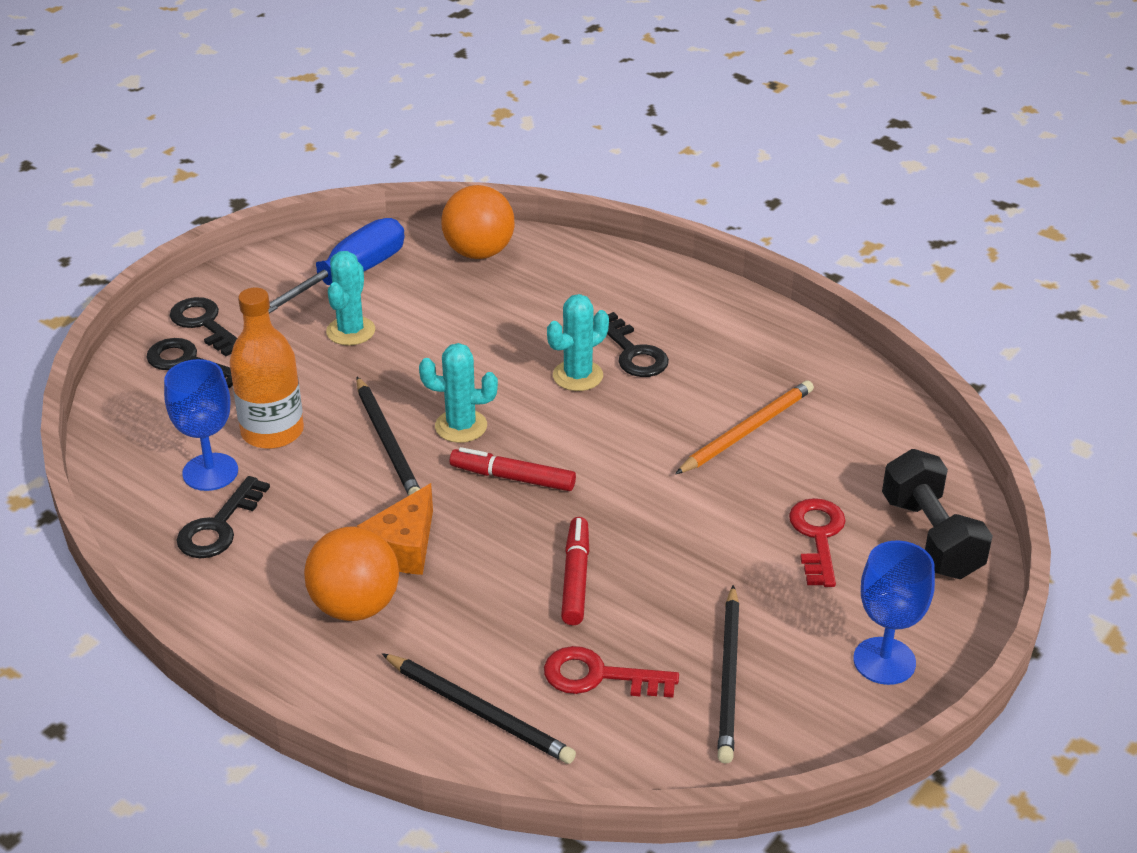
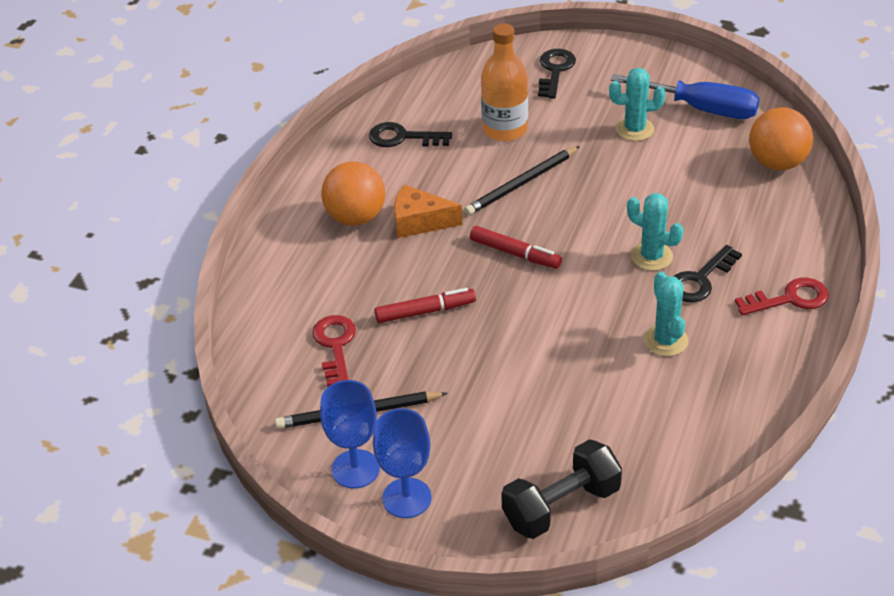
camera: 75 degrees right, 5 degrees up
(204, 324) = (600, 63): black key -> none
(210, 472) = (451, 117): blue goblet -> blue goblet (355, 469)
(461, 426) = (558, 213): turquoise cactus -> turquoise cactus (665, 340)
(479, 711) = (284, 298): black pencil -> none
(513, 478) = (515, 253): red marker -> red marker turned 120 degrees clockwise
(747, 430) = (638, 367): orange pencil -> none
(818, 537) = (529, 434): red key -> red key (789, 299)

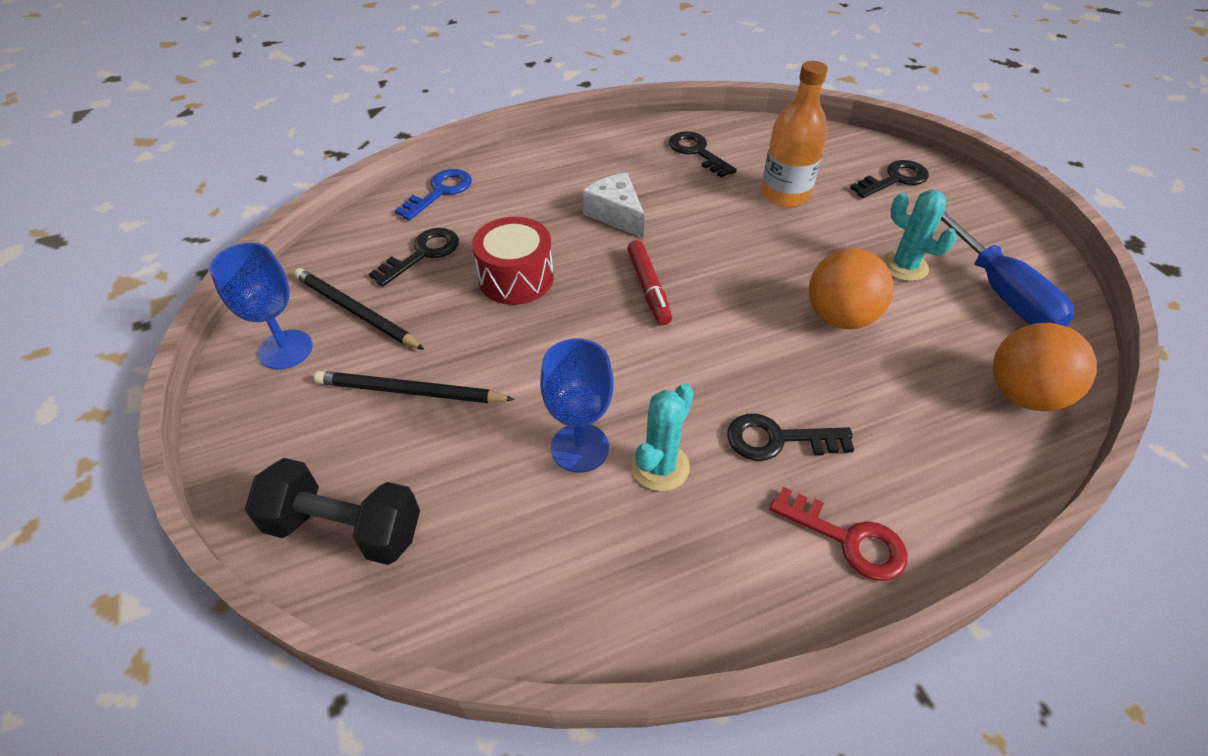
camera: 45 degrees right, 5 degrees up
(268, 299) = (440, 192): none -> blue key
(335, 346) = (422, 254): red key -> black key
(356, 217) = (579, 181): orange ball -> orange ball (840, 317)
(406, 498) = (273, 404): blue goblet -> blue goblet (579, 448)
(419, 222) = (616, 214): orange cheese -> white cheese
(425, 311) = (516, 278): red marker -> red drum
(521, 184) = (736, 241): black pencil -> black pencil (410, 392)
(651, 256) = (761, 381): turquoise cactus -> none

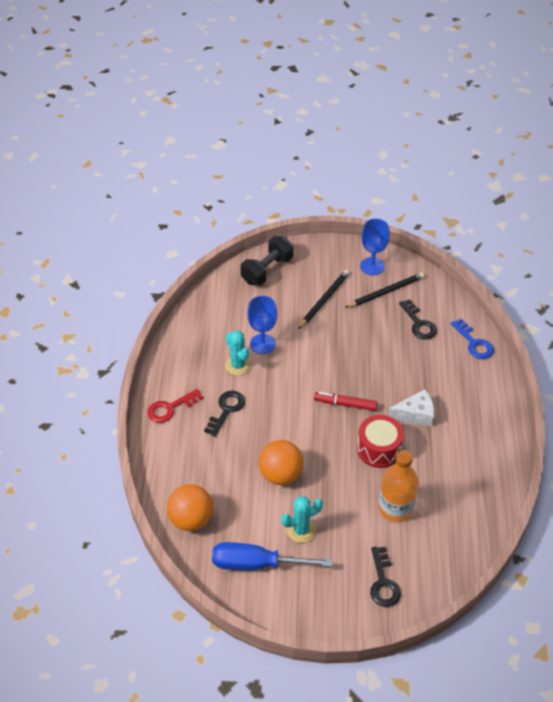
camera: 115 degrees right, 0 degrees up
(516, 278) = (380, 354): red drum -> red drum (379, 449)
(697, 152) = (464, 483): black key -> none

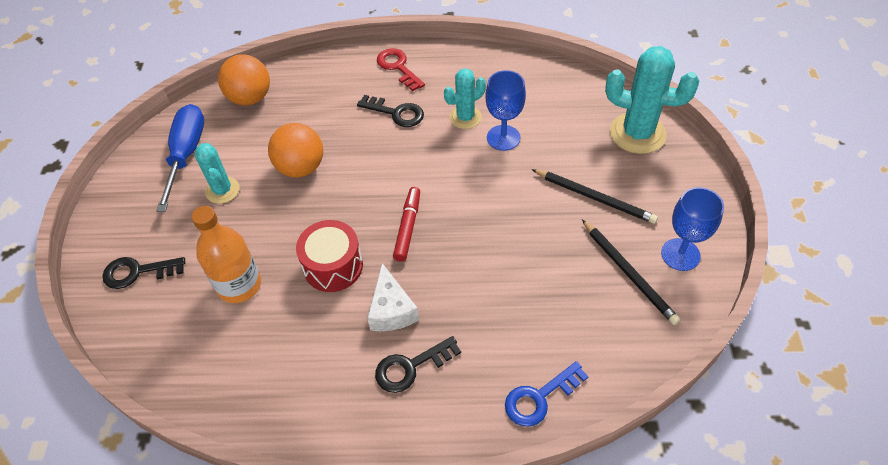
camera: 90 degrees right, 5 degrees up
(267, 270) = (637, 133): black dumbbell -> turquoise cactus
(419, 323) = (569, 317): black key -> black key (411, 367)

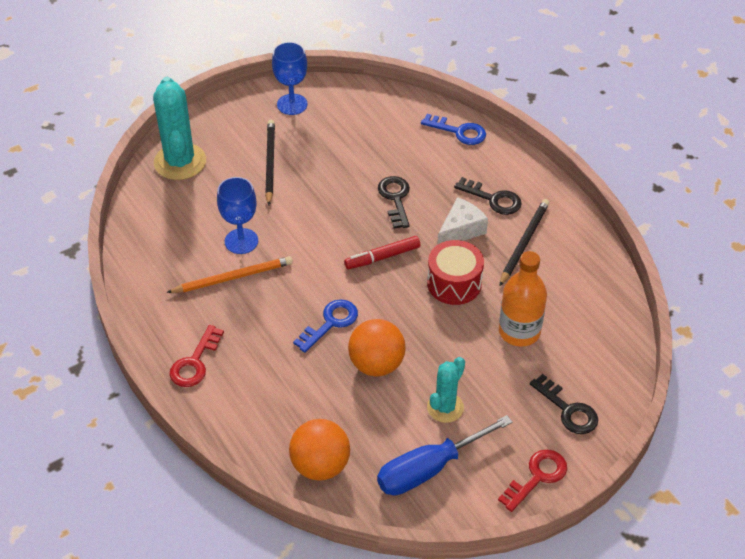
camera: 125 degrees left, 5 degrees down
(112, 214) = (537, 477): none -> red key
(366, 157) = (330, 323): none -> blue key
(396, 113) = (260, 330): black key -> black key (395, 199)
(465, 117) = (233, 277): turquoise cactus -> orange pencil
(629, 273) = (328, 123): black pencil -> black pencil (524, 243)

